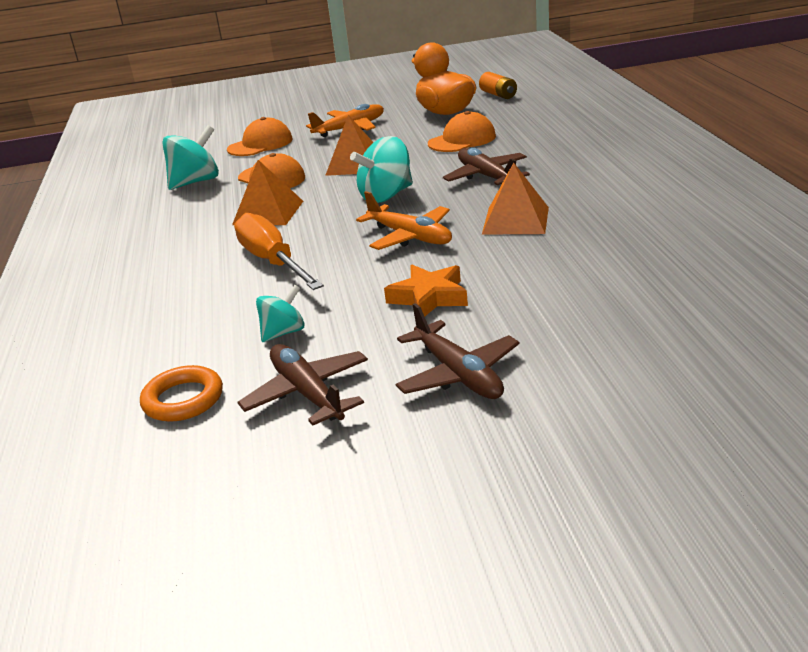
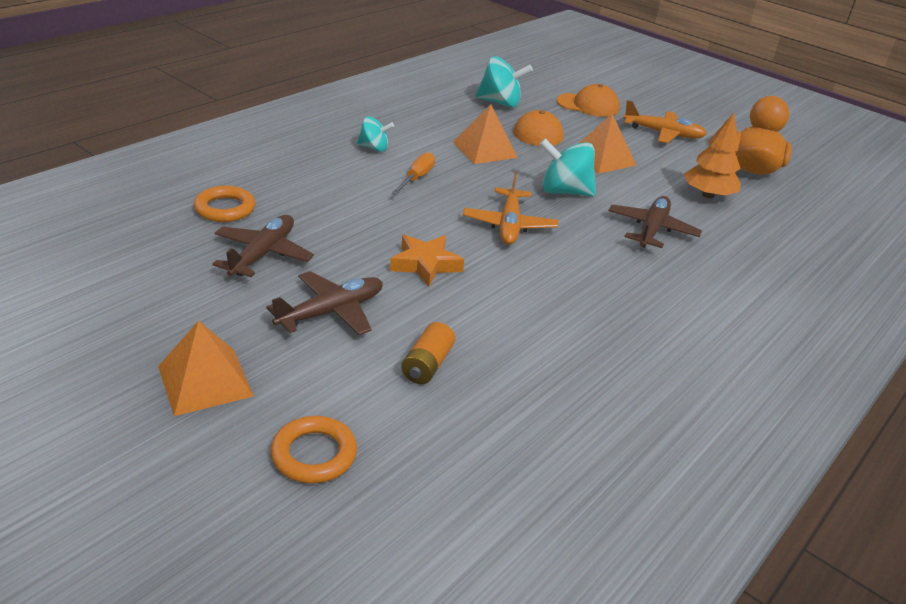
camera: 45 degrees right, 5 degrees up
(273, 262) = (417, 178): orange screwdriver -> orange screwdriver, size x0.59
(283, 332) = (328, 217): turquoise spinning top -> turquoise spinning top (374, 148)
(458, 374) = (331, 312): brown plane -> brown plane turned 150 degrees counterclockwise
(462, 140) = (707, 195): orange cap -> orange tree
(498, 95) = (827, 184): orange battery -> orange battery (427, 365)
(516, 220) = (588, 269): orange pyramid -> orange pyramid (205, 381)
(684, 443) = (314, 454): none -> orange ring

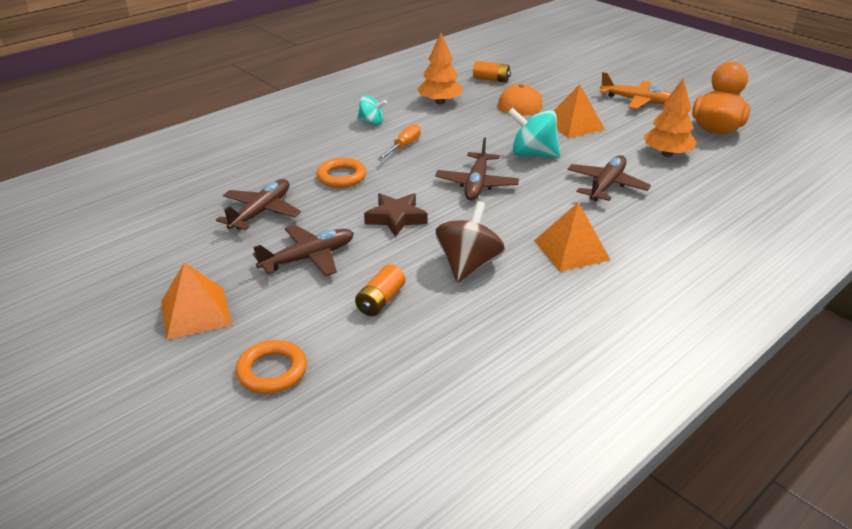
camera: 10 degrees right, 0 degrees up
(225, 209) = (237, 176): orange ring -> orange ring (341, 177)
(425, 264) = (396, 218): orange star -> brown star
(448, 127) = (440, 102): none -> orange tree
(485, 149) = (468, 120): orange pyramid -> orange pyramid (571, 250)
(500, 103) = (491, 79): turquoise spinning top -> orange battery
(509, 225) = (477, 184): orange plane -> brown plane
(519, 322) = (468, 265): none -> brown spinning top
(588, 105) = (571, 78): orange cap -> none

